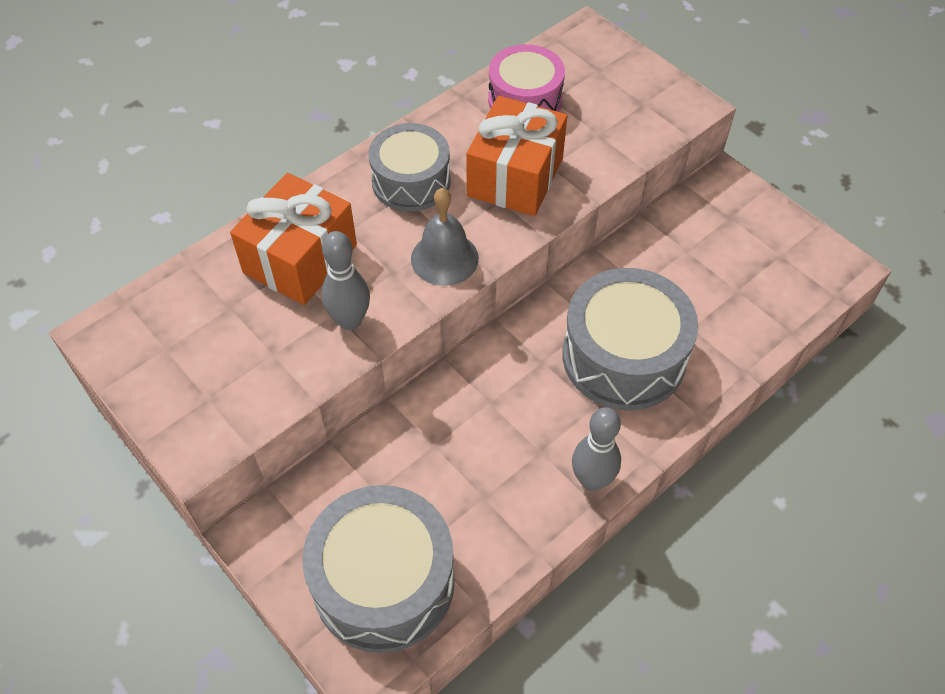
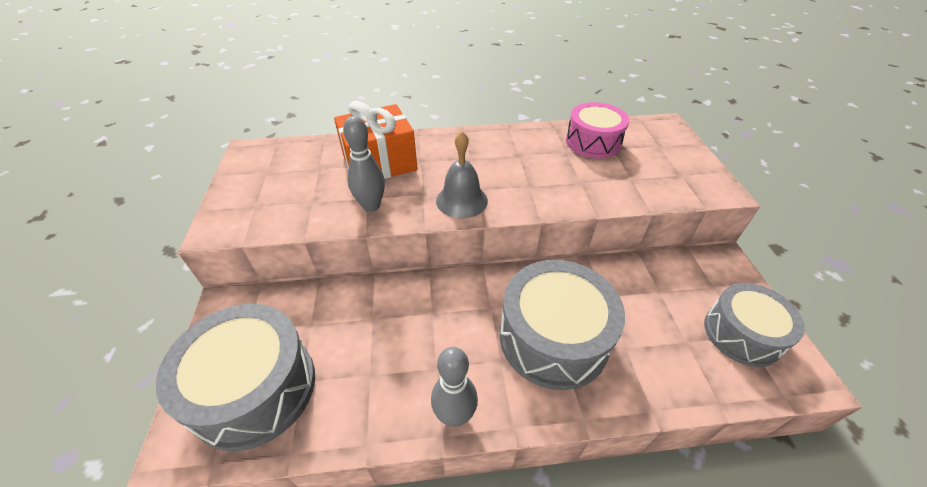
camera: 35 degrees right, 10 degrees down
(411, 181) = (481, 153): grey drum -> grey drum (742, 334)
(515, 177) = (550, 178): orange gift -> none

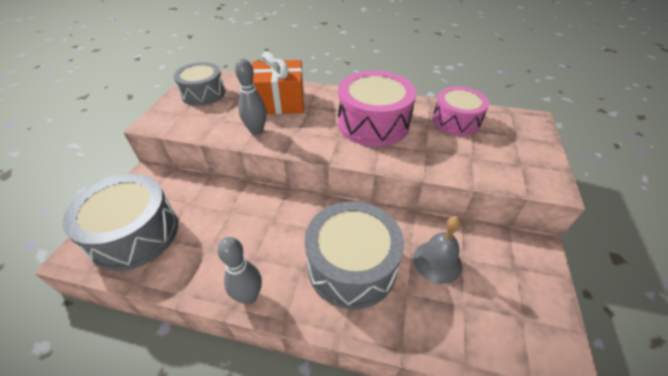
camera: 20 degrees right, 0 degrees up
(461, 200) = (322, 142): grey bell -> grey bell (437, 261)
(507, 164) = (373, 123): none -> pink drum
(742, 334) = (520, 315): grey drum -> grey drum (203, 93)

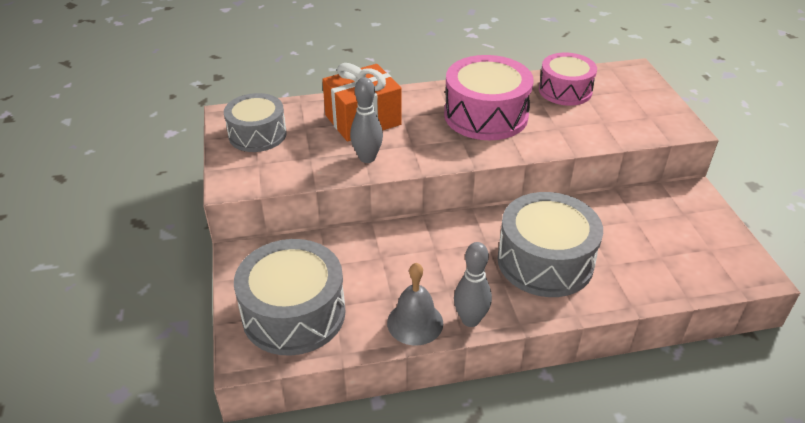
camera: 25 degrees left, 5 degrees down
(437, 261) = (617, 231): grey bell -> grey bell (415, 322)

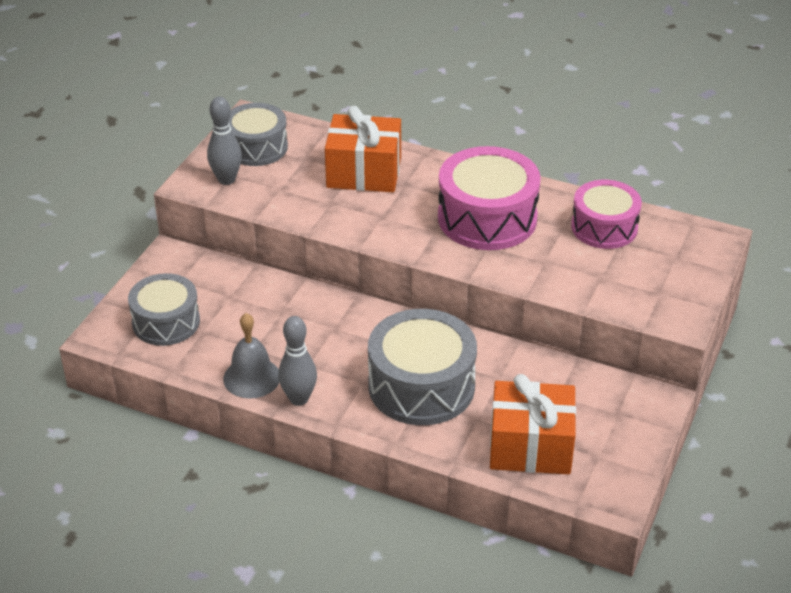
camera: 35 degrees right, 0 degrees up
(294, 313) = (166, 322): grey drum -> grey drum, size x0.66
(367, 158) = (327, 211): grey bowling pin -> grey bowling pin (226, 179)
(664, 266) = (530, 447): none -> orange gift

